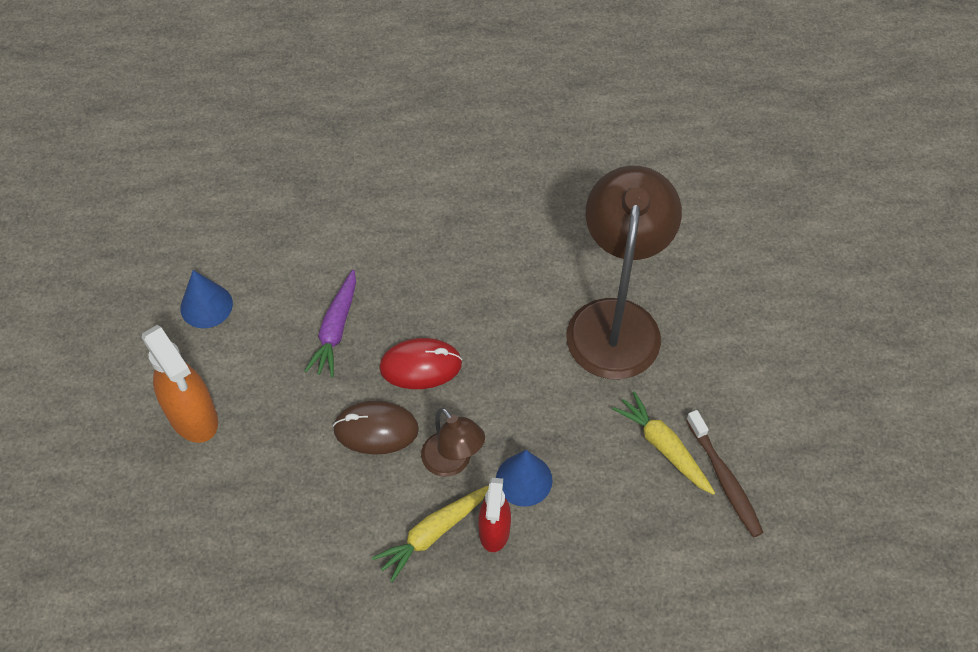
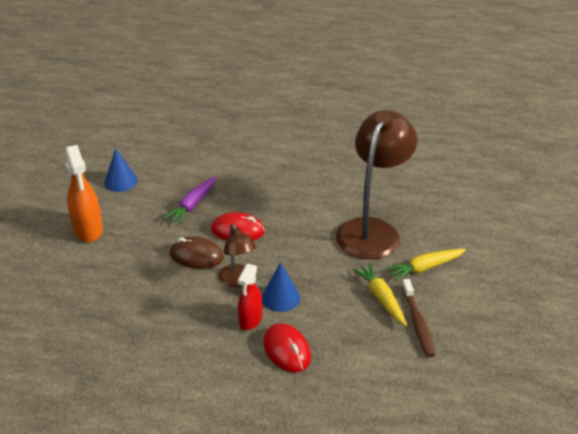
camera: 15 degrees right, 20 degrees down
(433, 533) = (210, 313): yellow carrot -> yellow carrot (425, 268)
(562, 572) = (287, 350): none -> red mouse

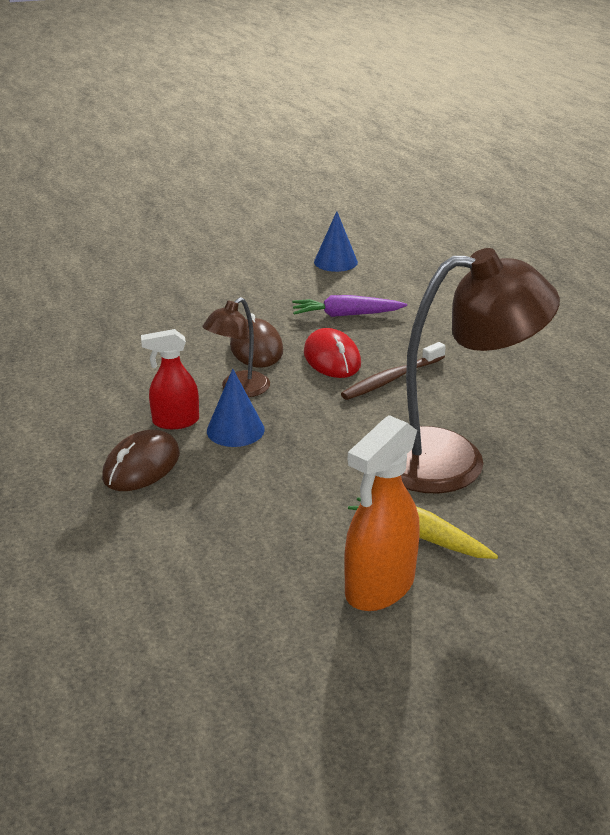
camera: 60 degrees right, 5 degrees down
(88, 230) = (234, 275): orange spray bottle -> orange spray bottle (379, 587)
(287, 350) = (141, 466): red mouse -> brown mouse
(381, 298) = (309, 513): yellow carrot -> none
(417, 323) = (287, 564): brown toothbrush -> brown toothbrush (391, 379)

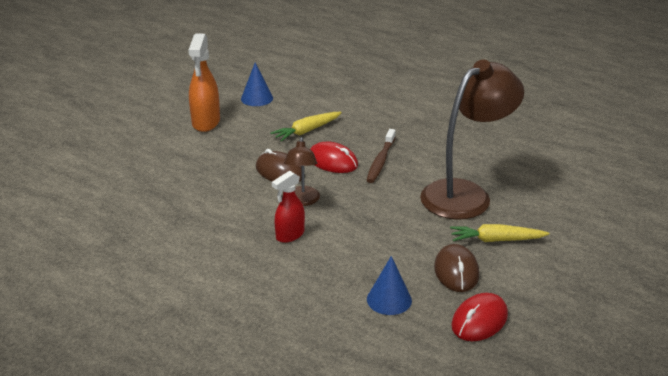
camera: 35 degrees left, 0 degrees up
(141, 466) = (305, 269): brown mouse -> brown mouse (456, 271)
(235, 430) = (331, 225): blue cone -> blue cone (389, 299)
(262, 628) = (479, 320): none -> red mouse
(346, 315) = (307, 131): purple carrot -> yellow carrot
(379, 587) = (508, 274): orange spray bottle -> orange spray bottle (206, 122)

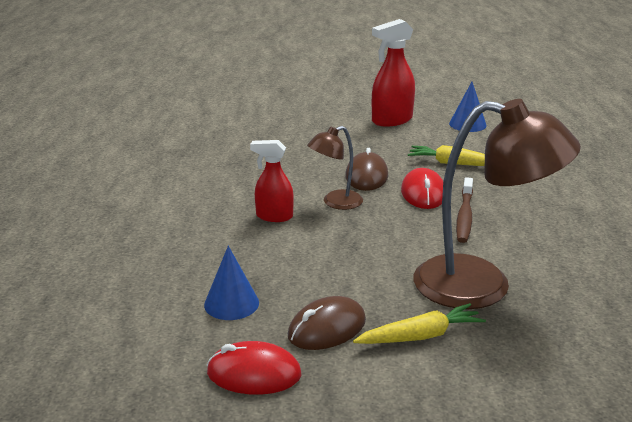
camera: 55 degrees right, 5 degrees down
(206, 122) = (391, 120): orange spray bottle -> red spray bottle
(380, 161) = (464, 216): brown toothbrush -> brown toothbrush turned 60 degrees counterclockwise
(496, 240) = (420, 336): yellow carrot -> yellow carrot turned 105 degrees clockwise

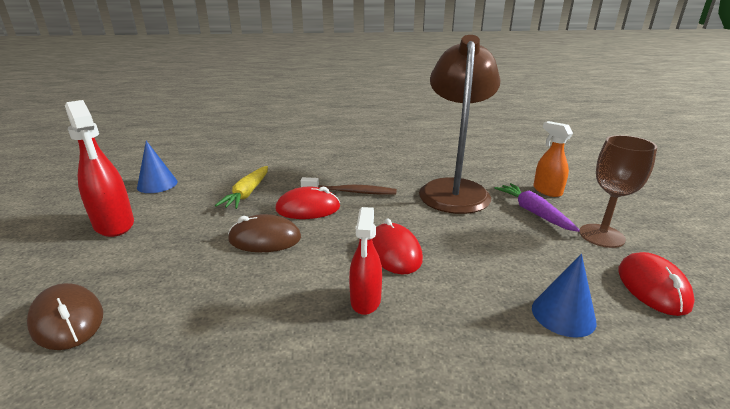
camera: 95 degrees left, 0 degrees up
(327, 328) = (557, 252): brown mouse -> brown mouse (67, 320)
(335, 203) = (328, 257): brown lamp -> none
(339, 233) = (394, 252): none -> red mouse
(359, 375) = (601, 236): none -> brown goblet
(420, 336) = (533, 212): yellow carrot -> purple carrot
(490, 367) = (547, 191): none -> orange spray bottle

